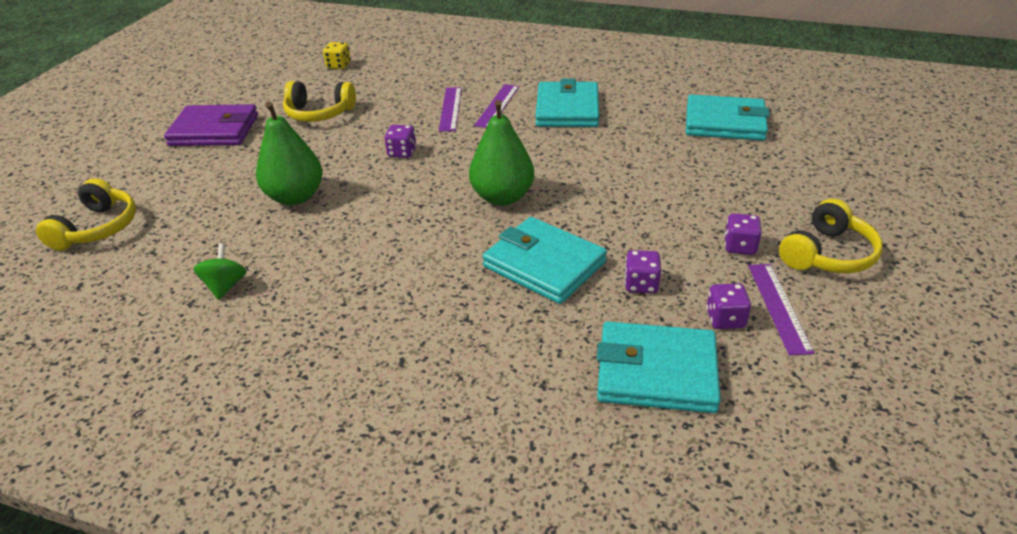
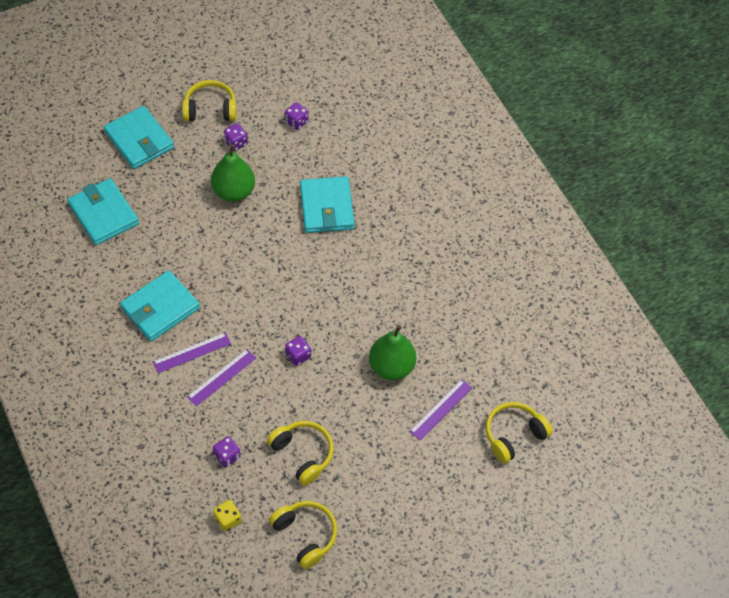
camera: 140 degrees left, 20 degrees up
(214, 130) = (384, 497): purple wallet -> none
(225, 286) = (476, 321): green spinning top -> none
(266, 87) = (305, 535): none -> yellow headphones
(502, 197) = (291, 266): green pear -> green pear (233, 191)
(641, 284) = (303, 162): purple dice -> purple dice (227, 456)
(656, 372) = (352, 126): turquoise wallet -> turquoise wallet (139, 140)
(778, 307) = (269, 109): purple ruler -> purple ruler (441, 409)

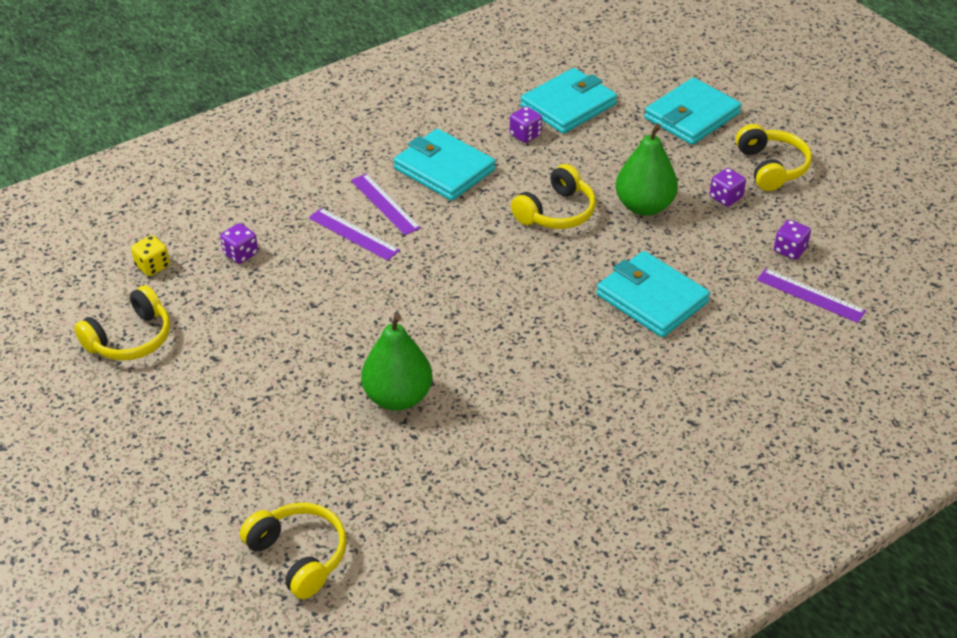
camera: 85 degrees right, 15 degrees down
(298, 355) = (398, 299): purple dice -> purple dice (525, 135)
(303, 454) = (248, 322): yellow headphones -> yellow headphones (556, 212)
(326, 207) = (652, 298): turquoise wallet -> turquoise wallet turned 60 degrees clockwise
(441, 409) = (334, 461): purple ruler -> purple ruler (810, 295)

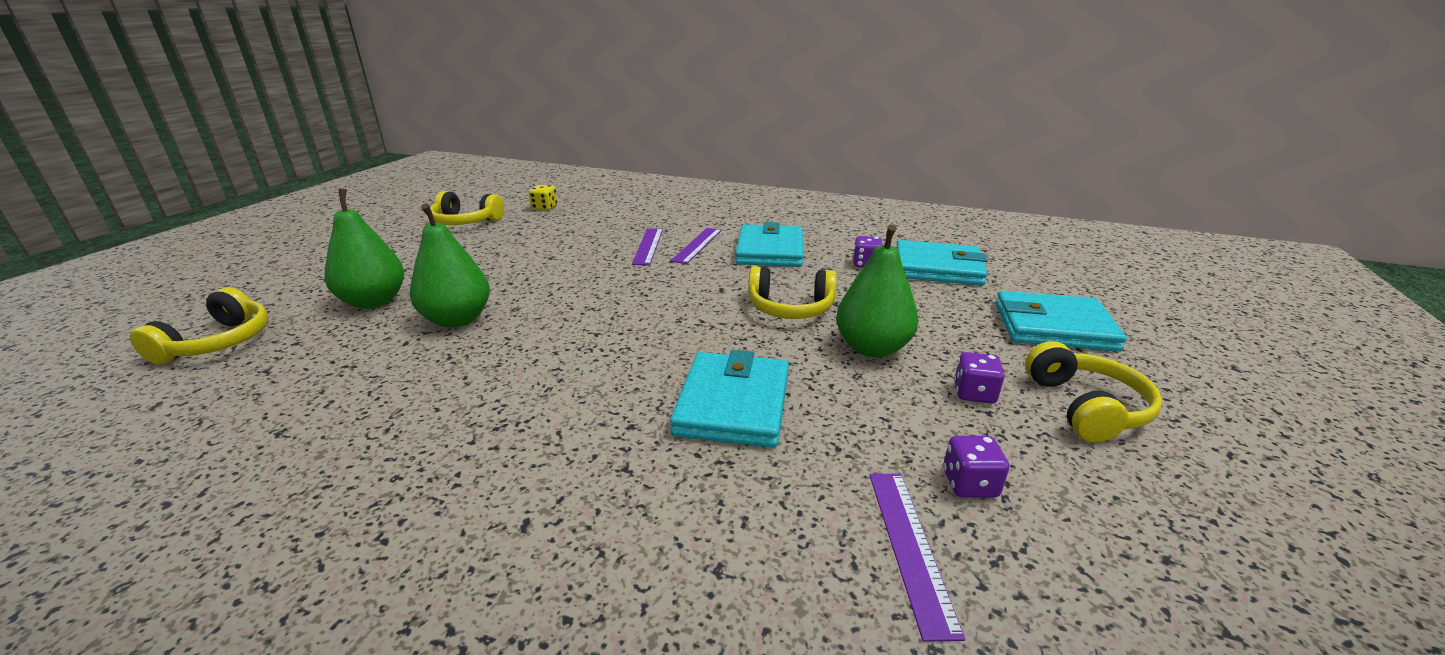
camera: 55 degrees right, 15 degrees down
(241, 254) = (583, 223): purple dice -> none
(303, 444) = (374, 301): none -> green pear
(771, 167) = (1086, 407): yellow headphones -> yellow headphones turned 45 degrees counterclockwise

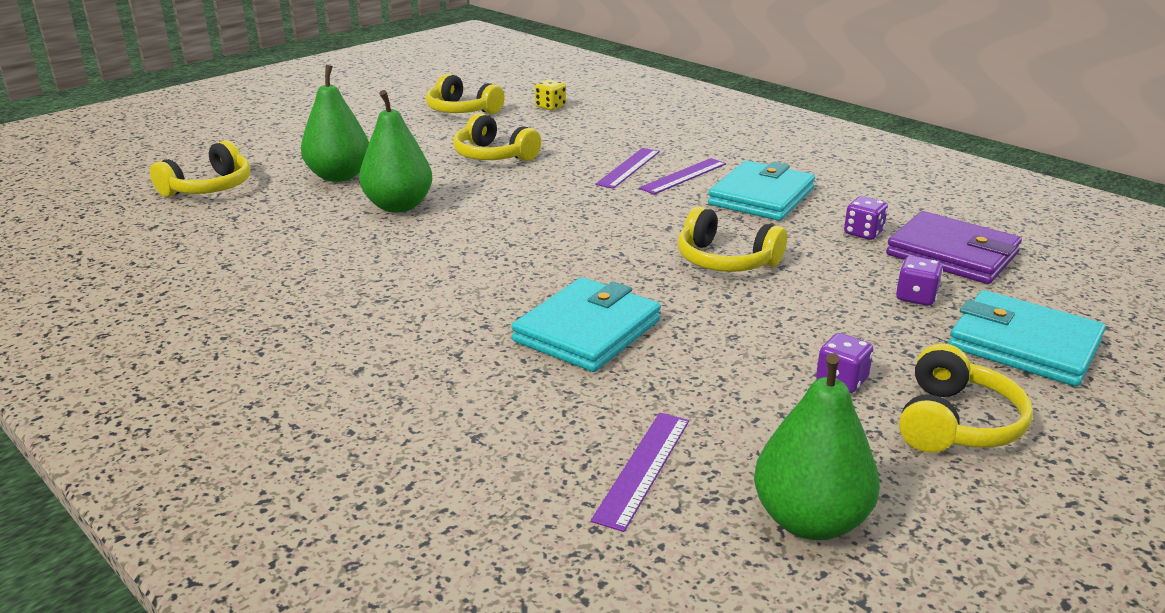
camera: 25 degrees right, 0 degrees up
(522, 255) = (493, 155): none -> yellow headphones
(872, 348) = (775, 316): green pear -> green pear (809, 520)
(937, 268) = (952, 254): turquoise wallet -> purple wallet
(969, 484) = (747, 445): purple dice -> purple dice (916, 297)

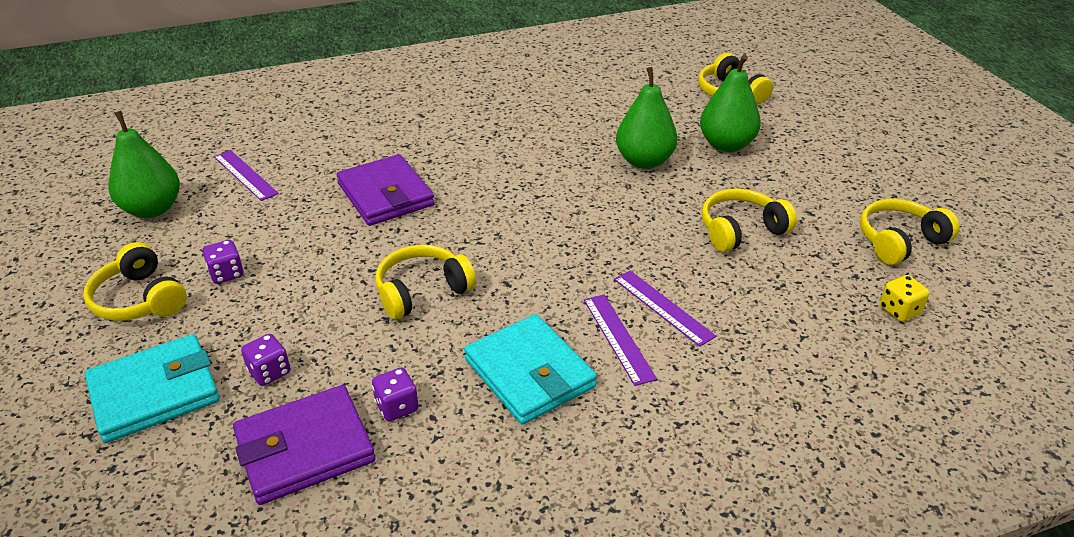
camera: 115 degrees right, 10 degrees up
(587, 331) = (385, 195): turquoise wallet -> purple wallet

